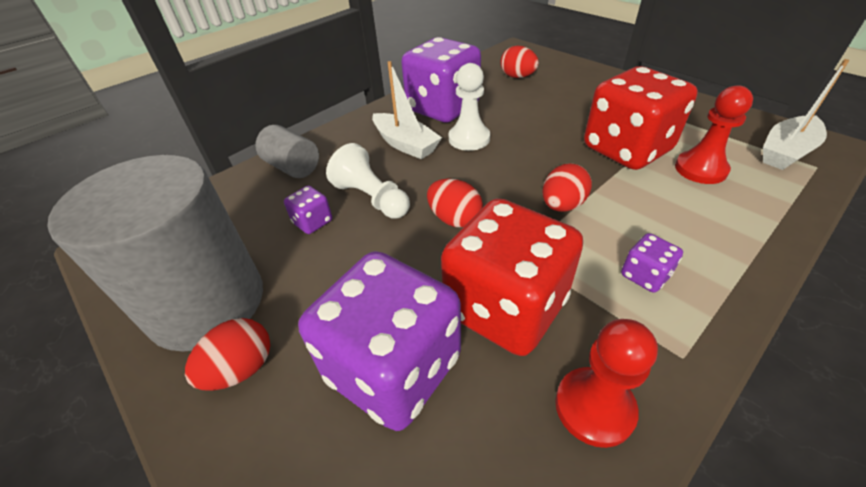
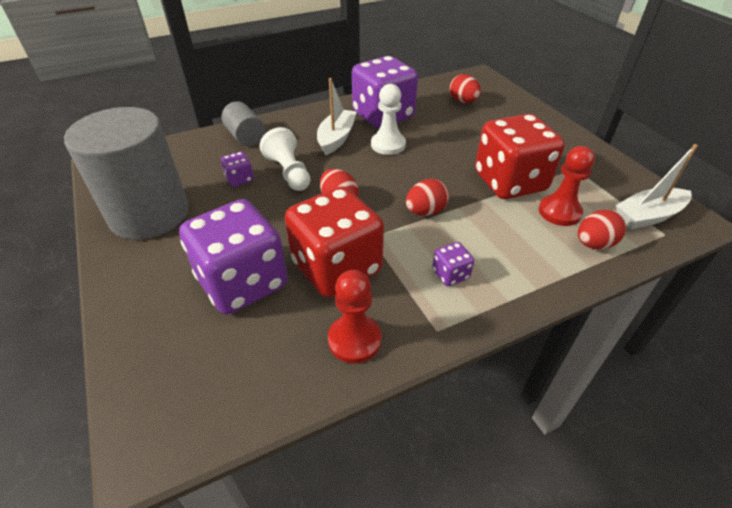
camera: 15 degrees right, 0 degrees up
(241, 369) = (152, 257): red egg -> red egg (594, 244)
(405, 144) = (336, 138): white boat -> white boat turned 135 degrees counterclockwise

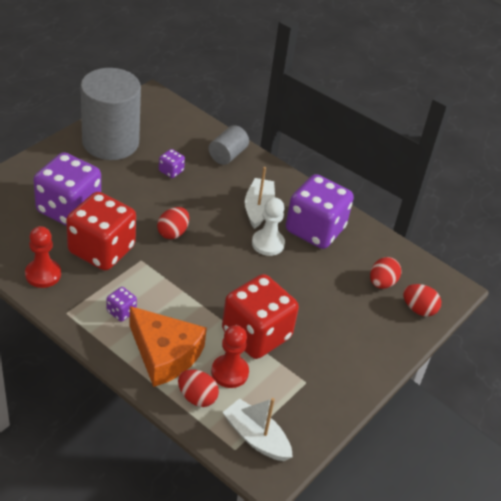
camera: 60 degrees right, 0 degrees up
(289, 172) = (194, 195): white pawn -> none
(336, 138) = (258, 208): white boat -> white boat turned 75 degrees counterclockwise
(425, 211) = (186, 285): red egg -> red egg (418, 309)
(527, 253) = (165, 354): none -> orange cheese

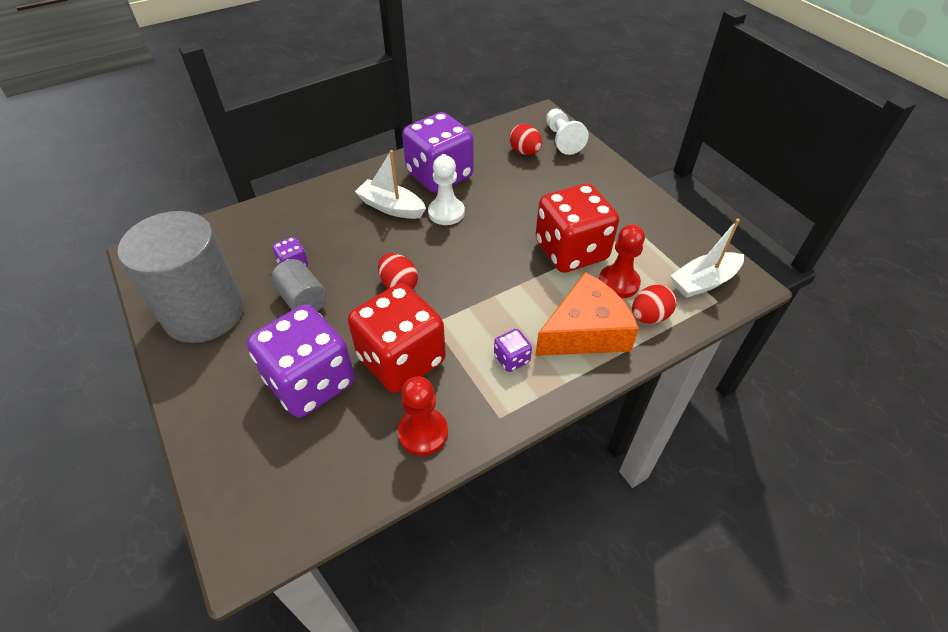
camera: 65 degrees left, 5 degrees up
(227, 155) = (293, 211): grey cylinder -> grey cylinder (303, 300)
(418, 309) = (562, 140): red egg -> white pawn

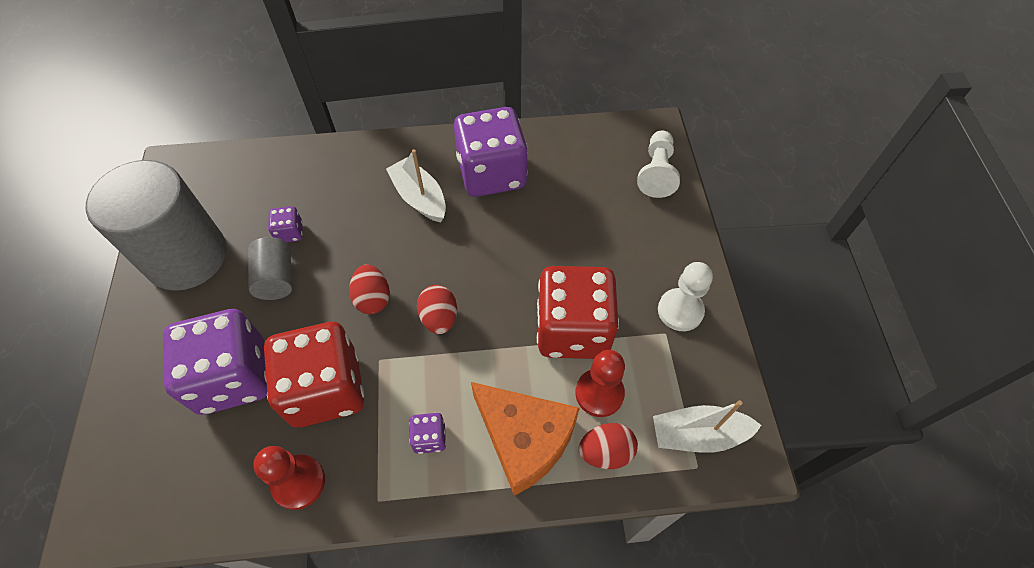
camera: 25 degrees right, 10 degrees up
(446, 213) = (470, 226): white pawn -> white pawn (680, 311)
(524, 152) = (603, 174): red egg -> red egg (439, 318)
(585, 331) = (524, 439): orange cheese -> orange cheese turned 45 degrees clockwise

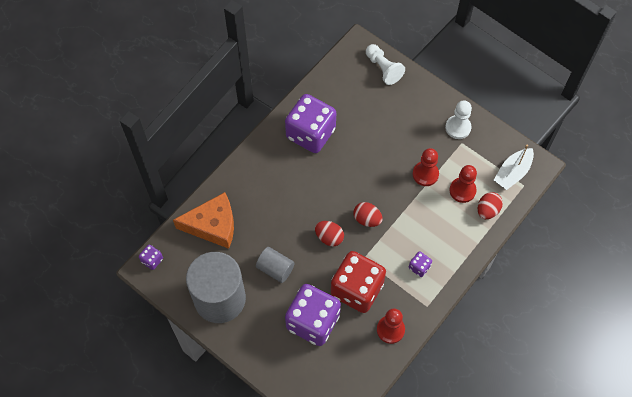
camera: 45 degrees left, 5 degrees up
(290, 233) = (253, 244): purple dice -> purple dice (152, 260)
(419, 197) = (291, 174): white boat -> none
(524, 439) = (454, 233): orange cheese -> orange cheese (213, 225)
(573, 329) = (425, 174): red dice -> red pawn

